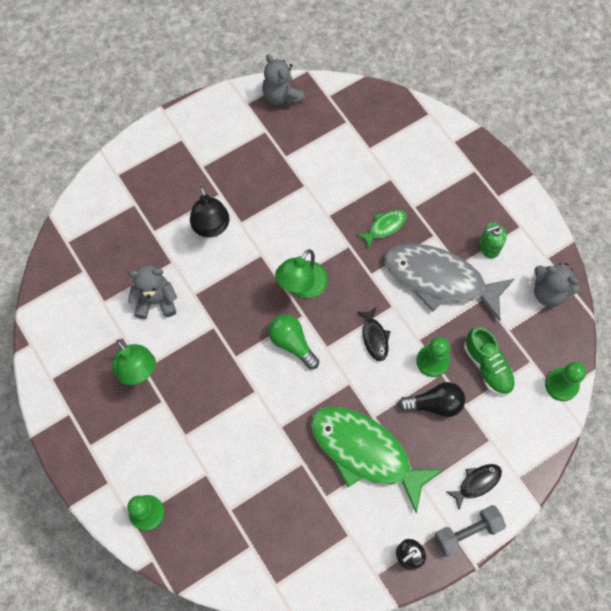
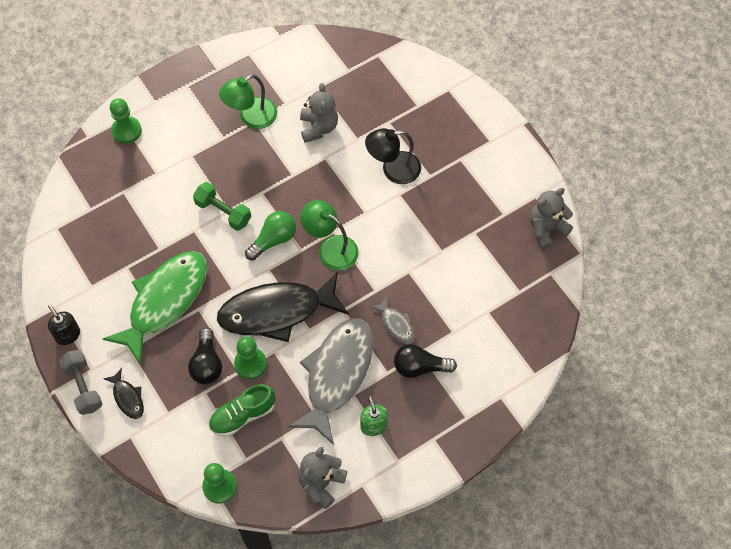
camera: 90 degrees right, 5 degrees down
(258, 396) = (223, 212): none -> green dumbbell
(374, 337) = (277, 312): black fish -> black fish, size x2.33
(384, 227) = (396, 324): green fish -> grey fish
(427, 207) = (420, 367): none -> black light bulb

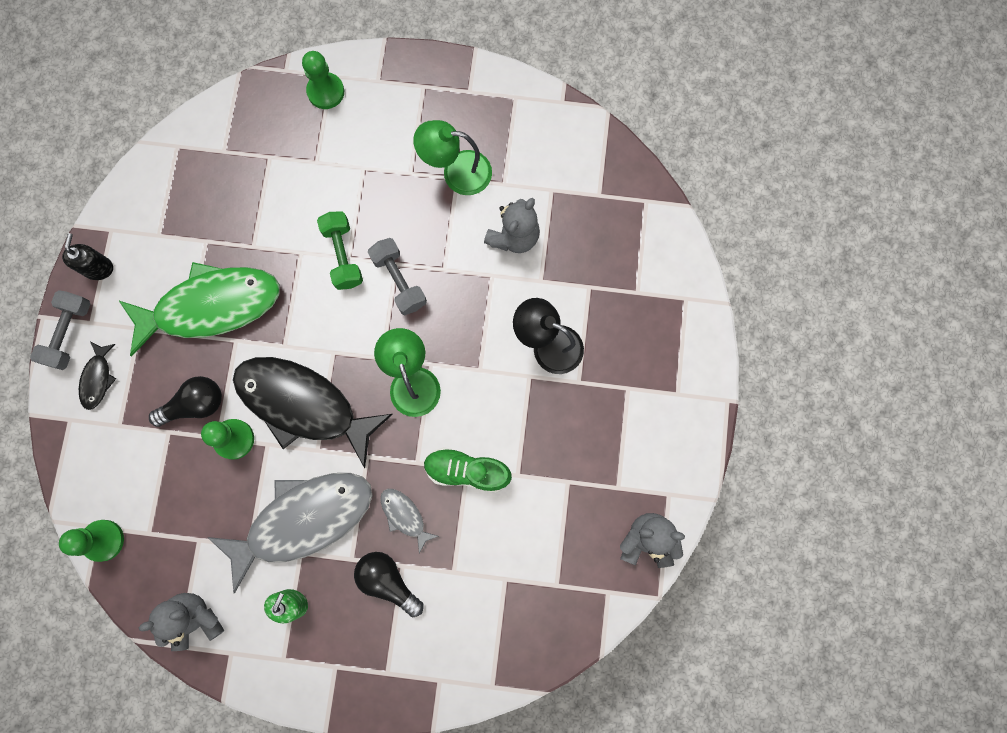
camera: 40 degrees right, 15 degrees up
(207, 364) = (195, 405): black light bulb -> black light bulb turned 150 degrees counterclockwise
(242, 415) = (183, 486): green shoe -> green shoe (467, 471)
(271, 201) = (399, 281): none -> grey dumbbell
(273, 240) = (365, 325): green light bulb -> none
(396, 324) = (404, 516): grey fish -> grey fish turned 135 degrees clockwise

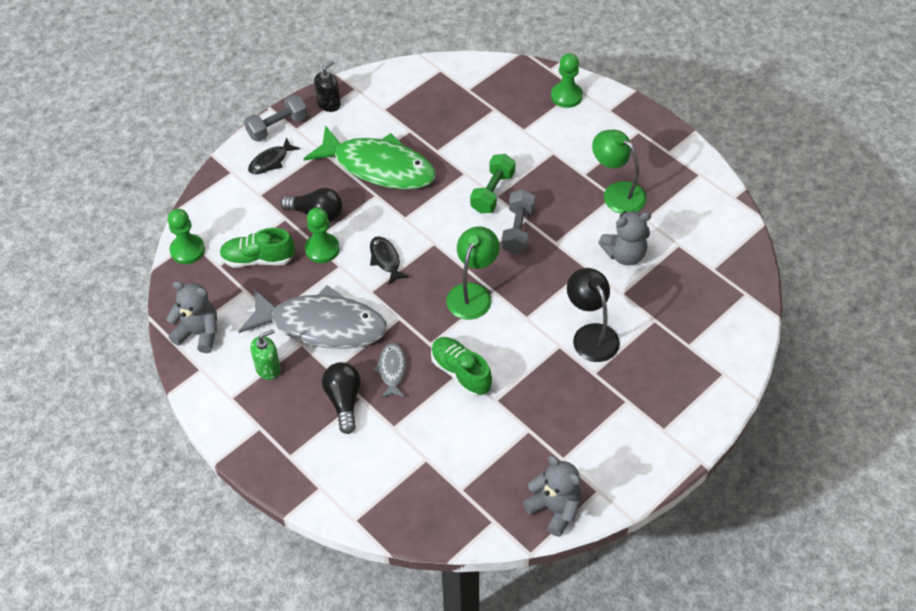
camera: 40 degrees right, 25 degrees down
(182, 497) = (258, 259): none -> green shoe
(303, 405) = (385, 260): black fish -> black fish, size x0.43

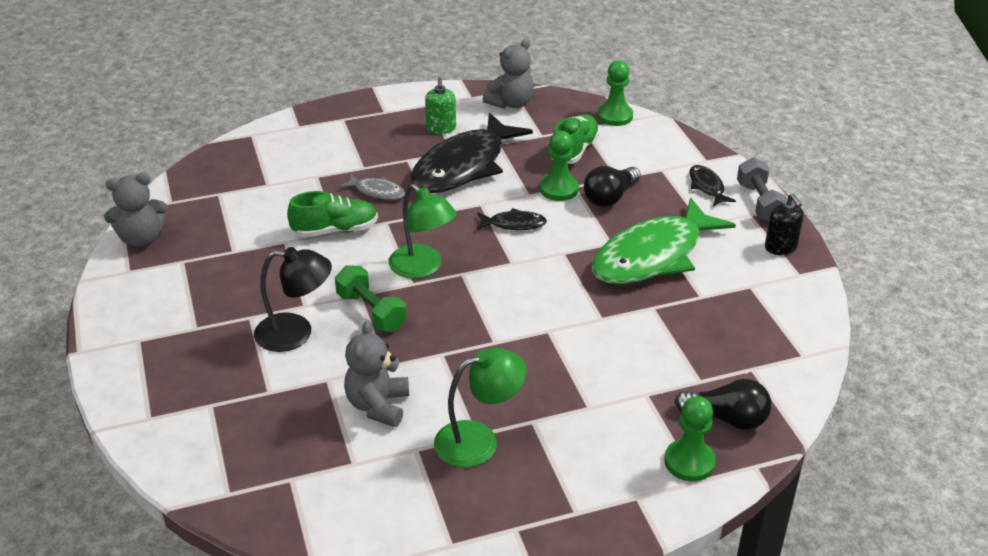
camera: 115 degrees right, 15 degrees down
(322, 325) = (464, 166): grey fish -> black fish
(344, 401) = (369, 158): black light bulb -> black light bulb (727, 418)
(492, 192) = (555, 330): green dumbbell -> green dumbbell (371, 311)
(518, 230) = (483, 330): grey dumbbell -> none

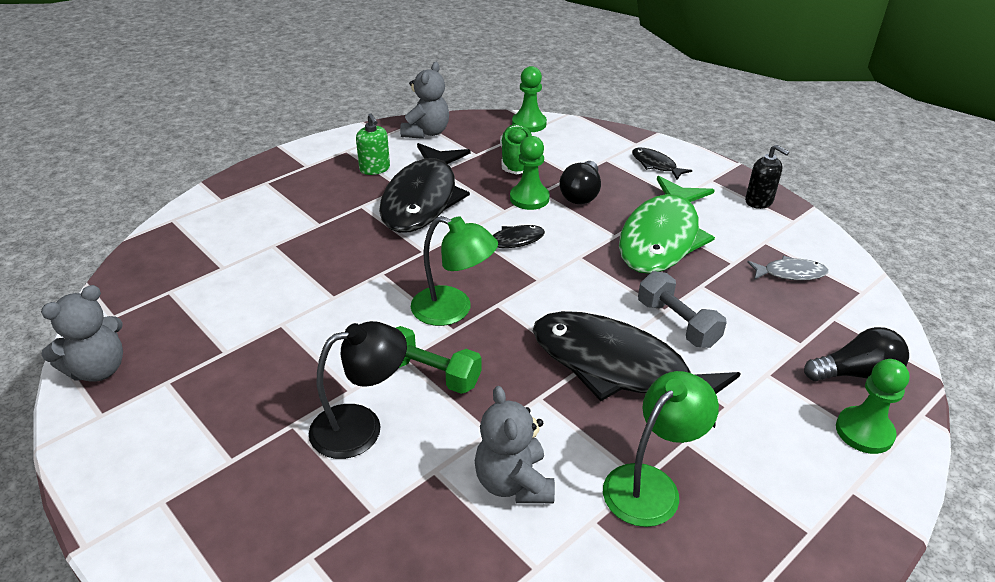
camera: 25 degrees left, 0 degrees up
(335, 230) = (331, 296): green shoe -> none
(377, 191) = (350, 244): grey fish -> grey fish (790, 273)
(522, 351) = (618, 368): none -> black fish
(760, 203) = (710, 168): grey dumbbell -> grey dumbbell (677, 323)

